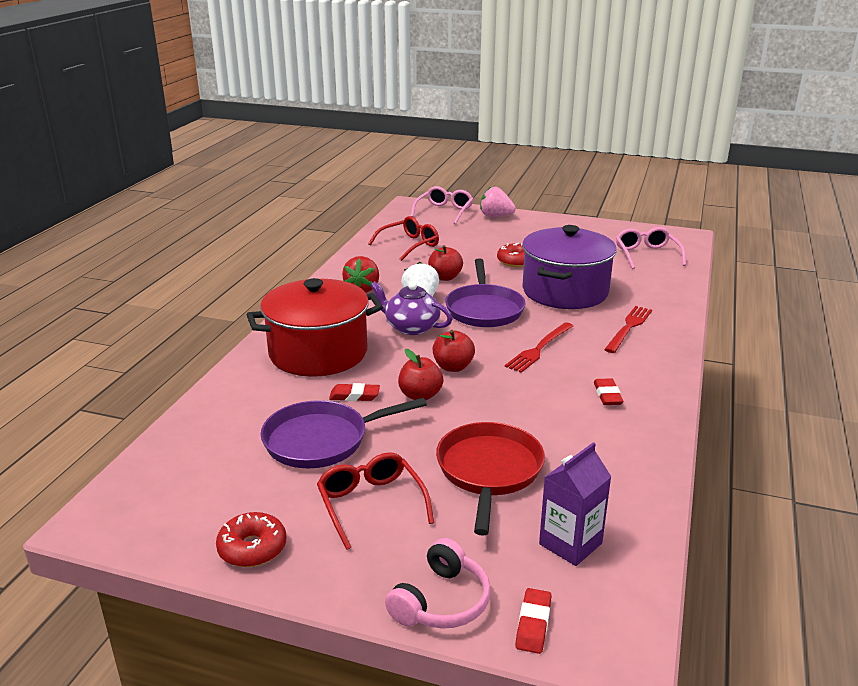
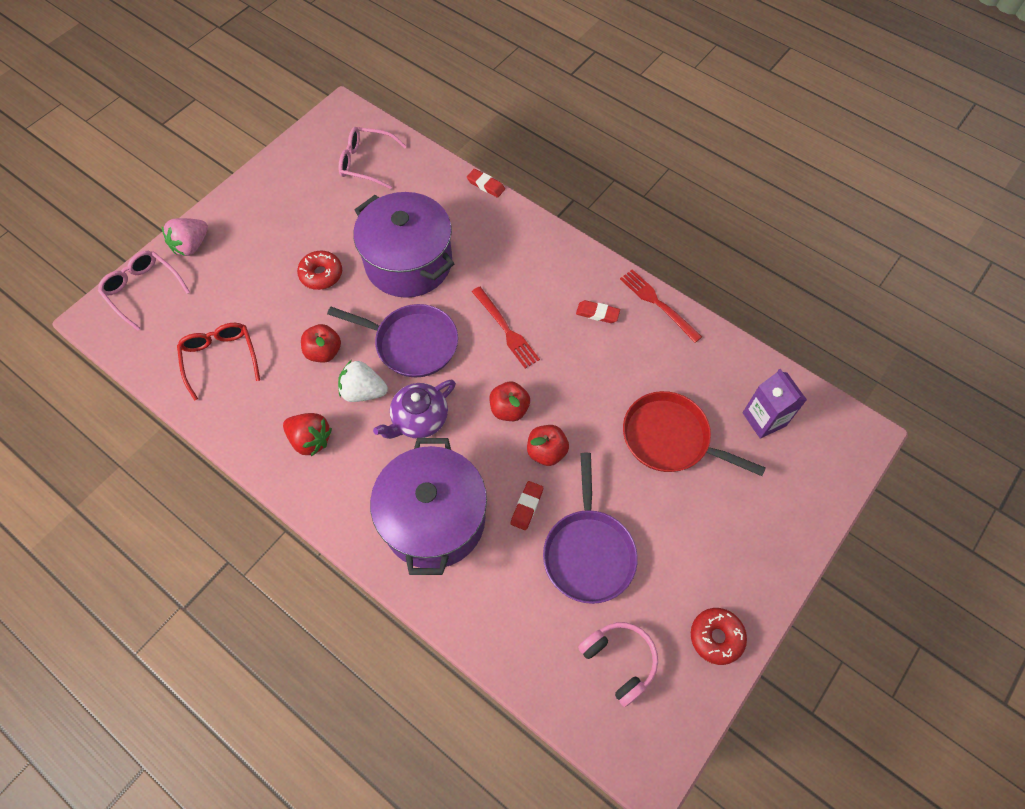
camera: 70 degrees left, 35 degrees up
(318, 353) = (434, 519): red pot -> purple pot
(371, 504) = (687, 536): red glasses -> none
(441, 601) = (800, 520): pink headphones -> pink headphones (619, 661)
(533, 624) = (831, 472): red eraser -> red eraser (486, 185)
(629, 328) = (499, 247): red fork -> red fork (658, 304)

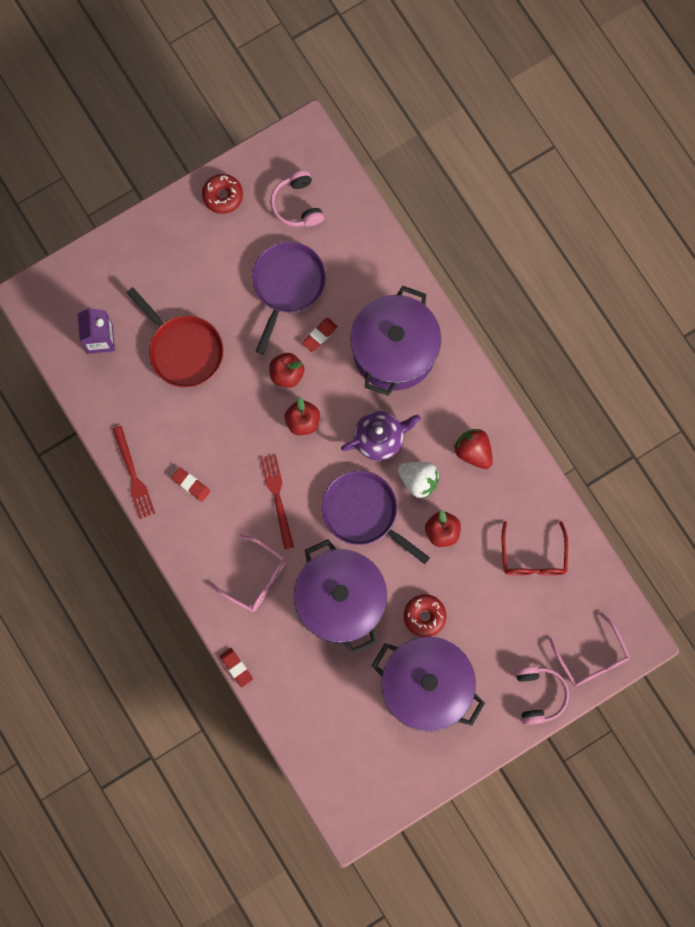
camera: 160 degrees left, 15 degrees up
(191, 245) = (539, 695): pink strawberry -> pink headphones
(303, 221) = (426, 686): none -> purple pot
(366, 163) = (345, 740): pink glasses -> pink glasses (255, 578)

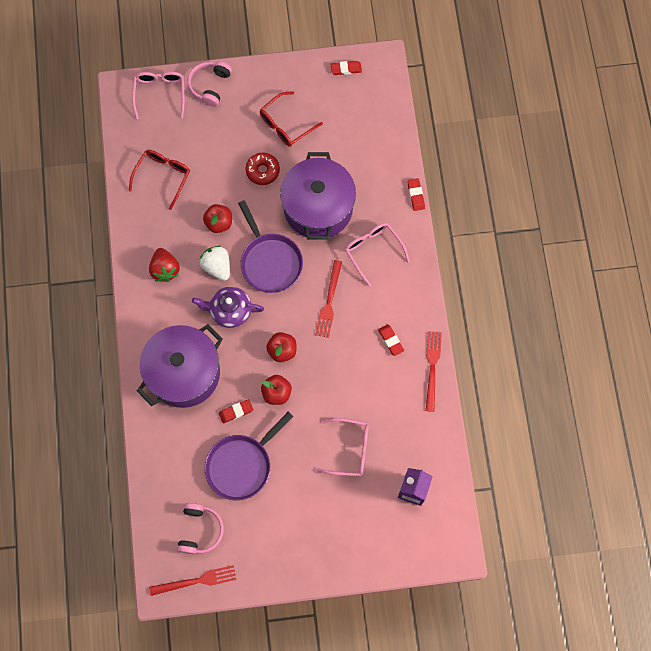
camera: 155 degrees left, 5 degrees down
(183, 350) = (349, 449): red pan -> pink glasses
(223, 196) = (257, 567): red donut -> none
(277, 157) = (196, 581): none -> red fork
(390, 793) = (346, 69): none -> red eraser
(426, 686) = (286, 124): purple pot -> red glasses

